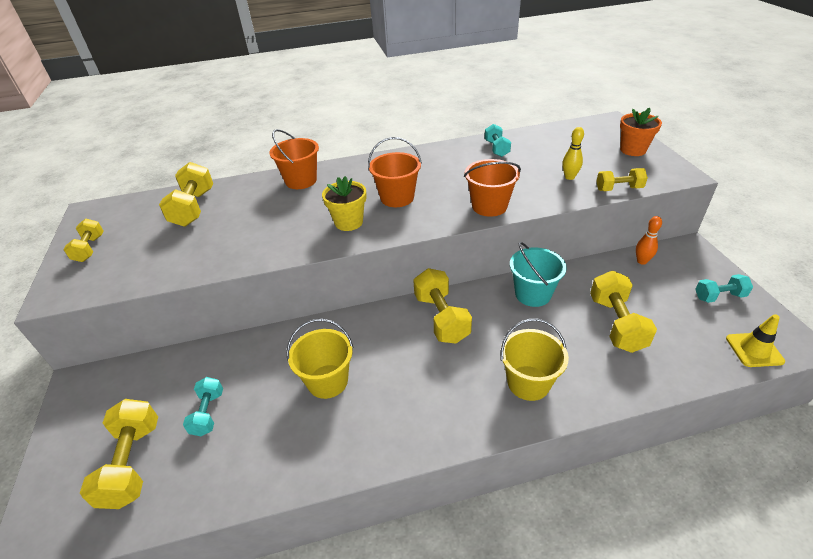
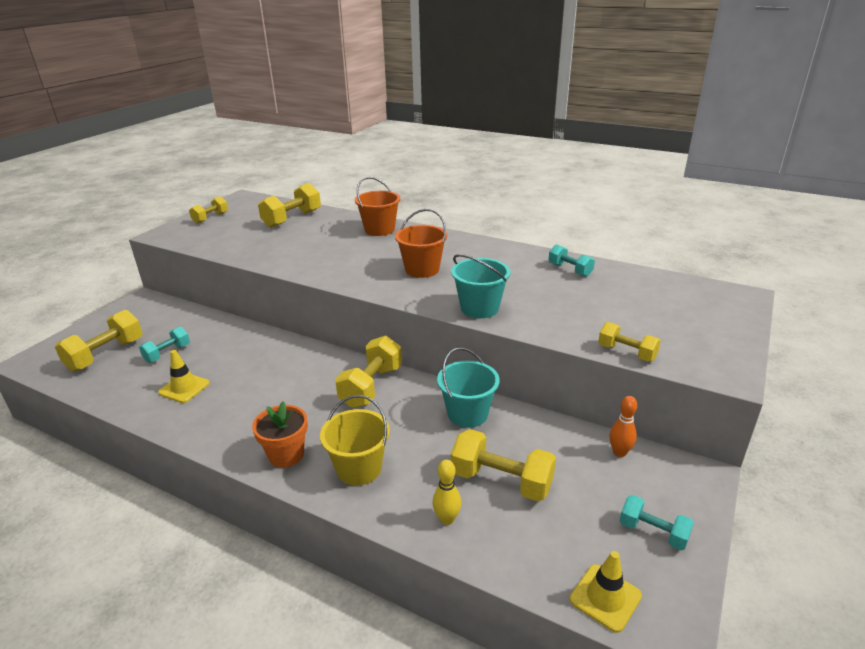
camera: 40 degrees right, 10 degrees down
(283, 430) = (184, 388): none -> yellow traffic cone
(327, 381) = (245, 378): yellow bucket -> none
(348, 222) = (362, 270): yellow flower pot -> none
(489, 206) = (479, 308): orange bucket -> turquoise bucket
(496, 148) = (570, 270): turquoise dumbbell -> turquoise dumbbell turned 75 degrees counterclockwise
(569, 177) = (595, 321): yellow bowling pin -> yellow bowling pin (447, 519)
(616, 324) = (501, 481): yellow dumbbell -> yellow dumbbell turned 75 degrees clockwise
(633, 150) = (714, 330): orange flower pot -> orange flower pot (286, 455)

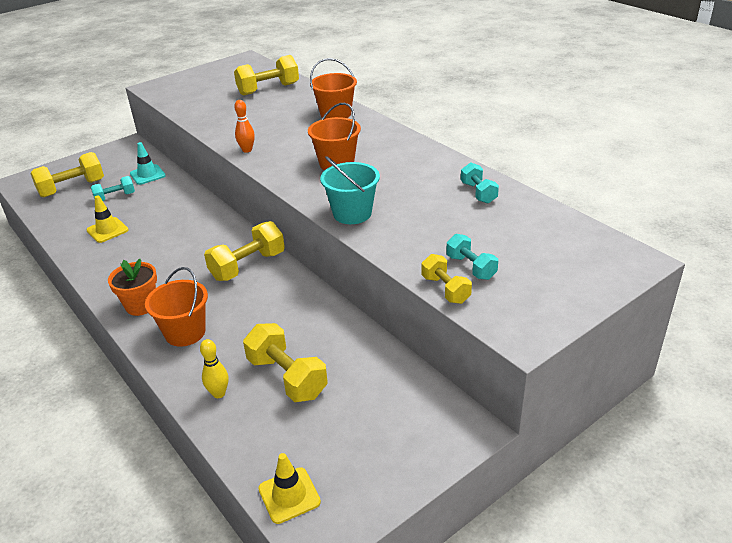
camera: 25 degrees right, 5 degrees up
(189, 324) = (147, 175): none -> turquoise traffic cone
(210, 218) = (202, 77): yellow dumbbell -> none
(359, 468) = (185, 332): yellow bucket -> orange bucket
(467, 414) = (307, 312): turquoise bucket -> none
(619, 452) = (412, 385): orange bowling pin -> orange bowling pin (247, 150)
(653, 532) = (377, 461): turquoise dumbbell -> turquoise dumbbell (471, 267)

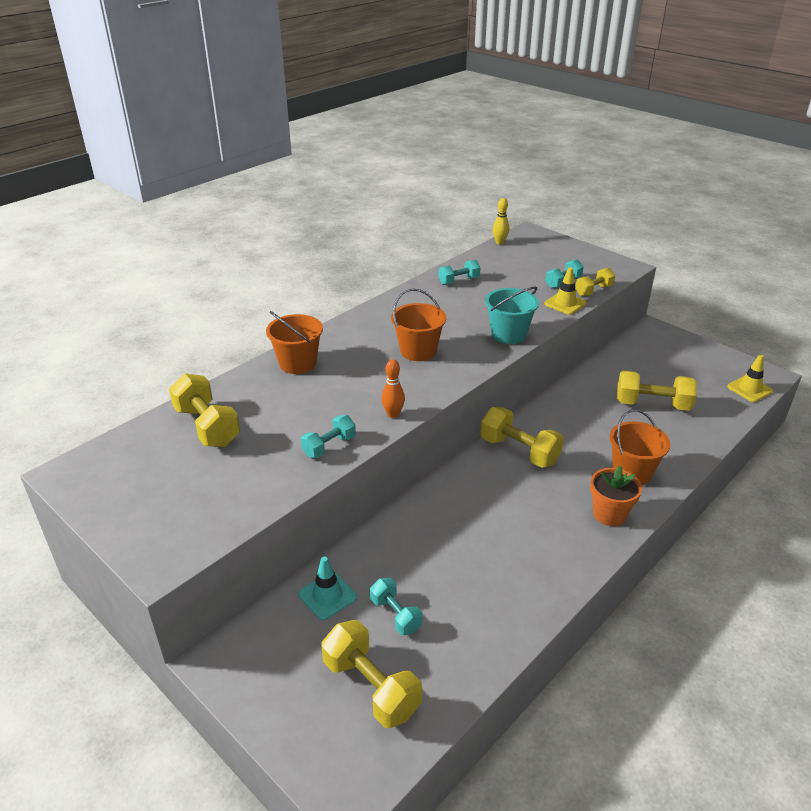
camera: 100 degrees left, 0 degrees up
(107, 230) = (480, 593): yellow traffic cone -> yellow traffic cone (565, 303)
(219, 393) = (688, 436): yellow bowling pin -> yellow bowling pin (499, 242)
(222, 127) = (329, 446): none -> turquoise dumbbell
(287, 377) = (652, 404): yellow dumbbell -> yellow dumbbell turned 60 degrees clockwise

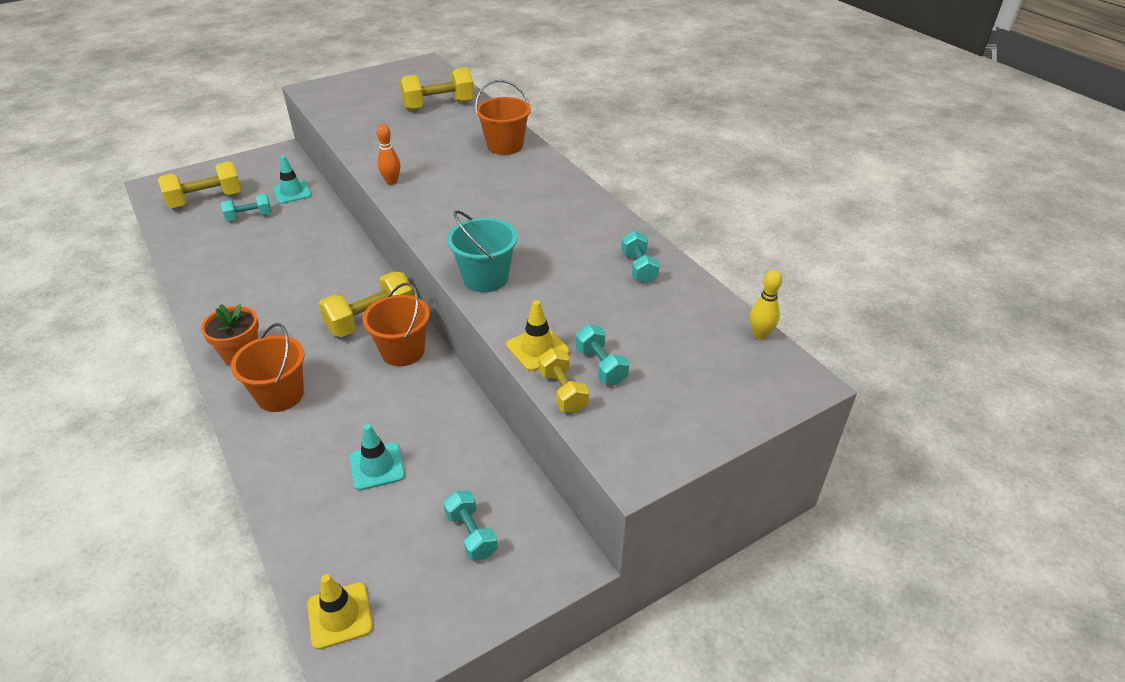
camera: 105 degrees right, 5 degrees up
(329, 446) = (373, 149): turquoise dumbbell -> turquoise dumbbell (471, 534)
(418, 351) = (487, 210): orange bucket -> orange bucket (403, 351)
(652, 404) = (377, 466): yellow dumbbell -> turquoise traffic cone

